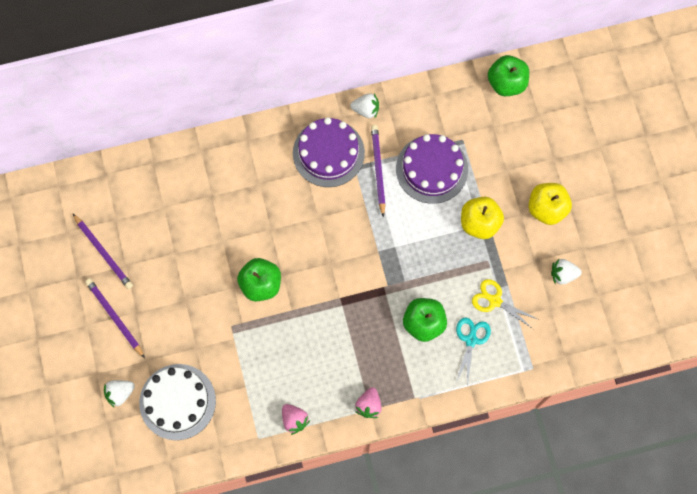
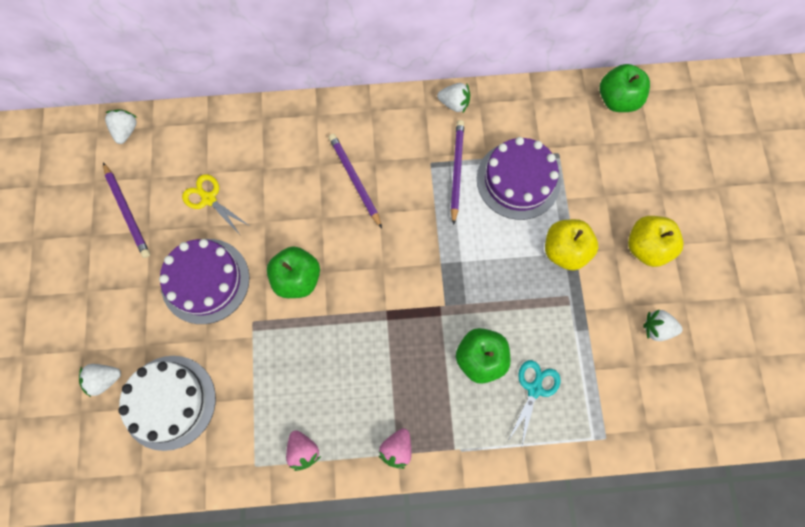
camera: 10 degrees right, 0 degrees up
(84, 182) = (126, 131): none -> white strawberry
(115, 317) = (121, 288): purple pencil -> purple pencil (355, 180)
(328, 153) = (403, 143): purple cake -> purple cake (205, 281)
(495, 301) = (570, 346): yellow scissors -> yellow scissors (209, 199)

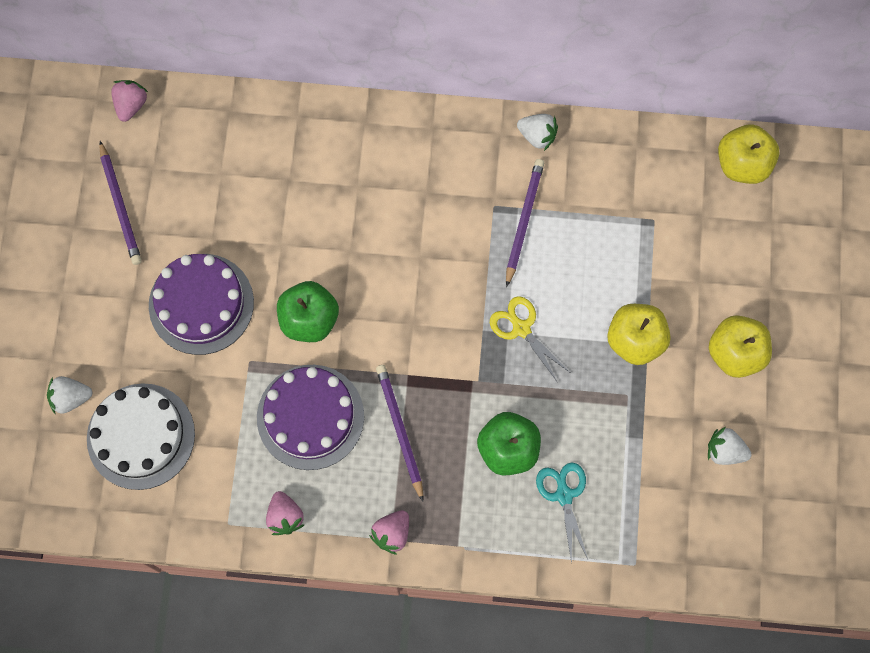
camera: 10 degrees right, 0 degrees up
(126, 131) = (131, 105): white strawberry -> pink strawberry
(209, 199) = (219, 206): yellow scissors -> yellow scissors (521, 328)
(355, 180) = (398, 212): purple pencil -> purple pencil (400, 431)
(518, 180) = (597, 245): purple cake -> purple cake (310, 417)
(534, 389) = (564, 495): turquoise scissors -> turquoise scissors turned 45 degrees counterclockwise
(617, 100) = (742, 164): green apple -> yellow apple

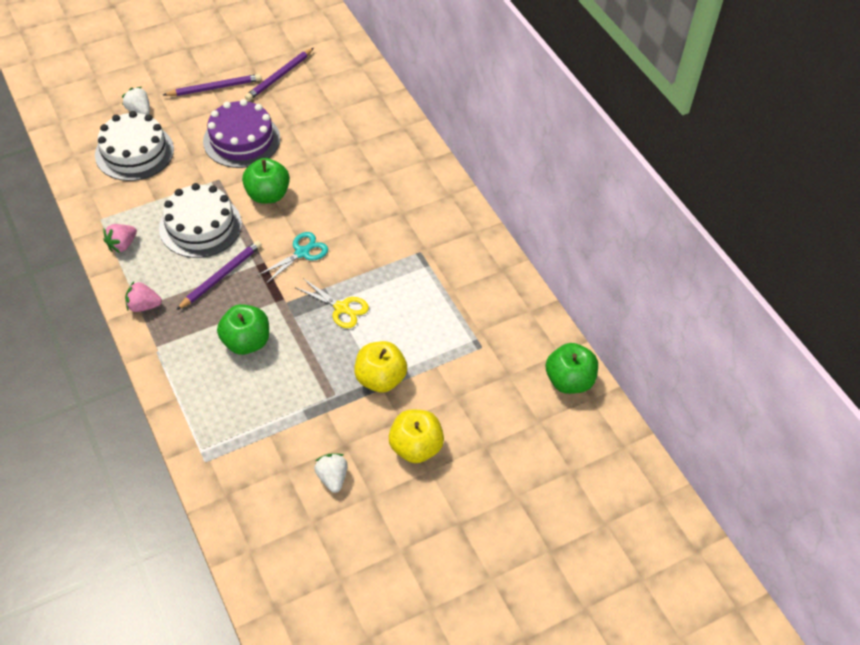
camera: 55 degrees right, 20 degrees down
(131, 105) = (348, 52): pink strawberry -> none
(310, 417) = (200, 226): purple cake -> white cake
(521, 328) = (341, 308): yellow scissors -> yellow scissors turned 105 degrees clockwise
(524, 221) = (421, 273): purple pencil -> purple pencil (214, 88)
(537, 136) = (490, 251): white strawberry -> none
(564, 495) = (232, 391): turquoise scissors -> turquoise scissors (302, 253)
(742, 164) = (569, 381): yellow apple -> green apple

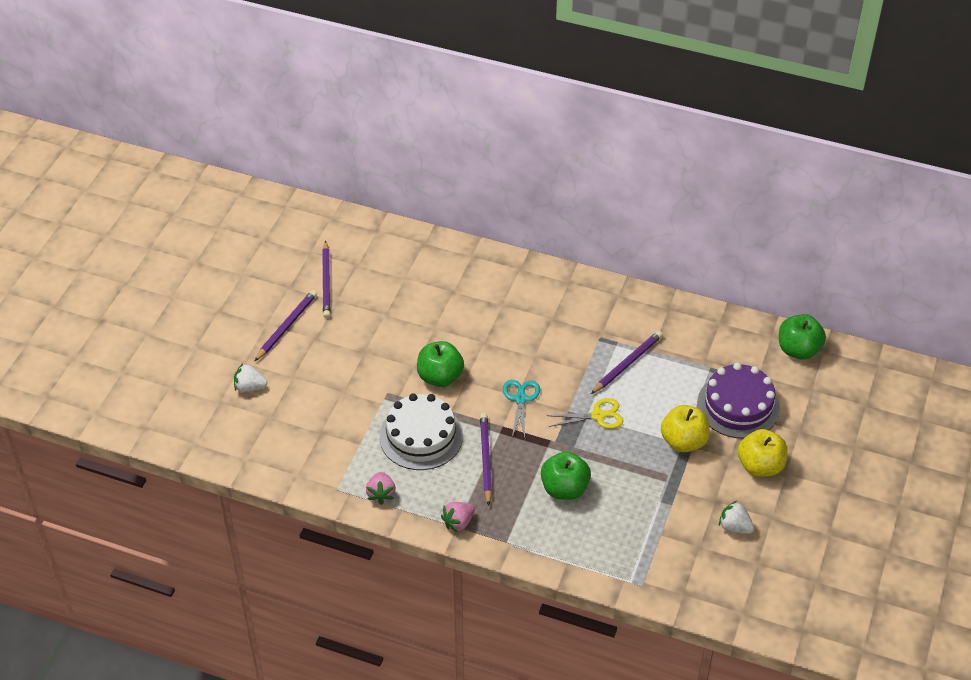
camera: 40 degrees left, 5 degrees down
(134, 152) = (292, 421): white cake -> none
(241, 140) = (364, 351): purple cake -> purple cake (738, 405)
(414, 287) = (627, 364): none -> purple pencil

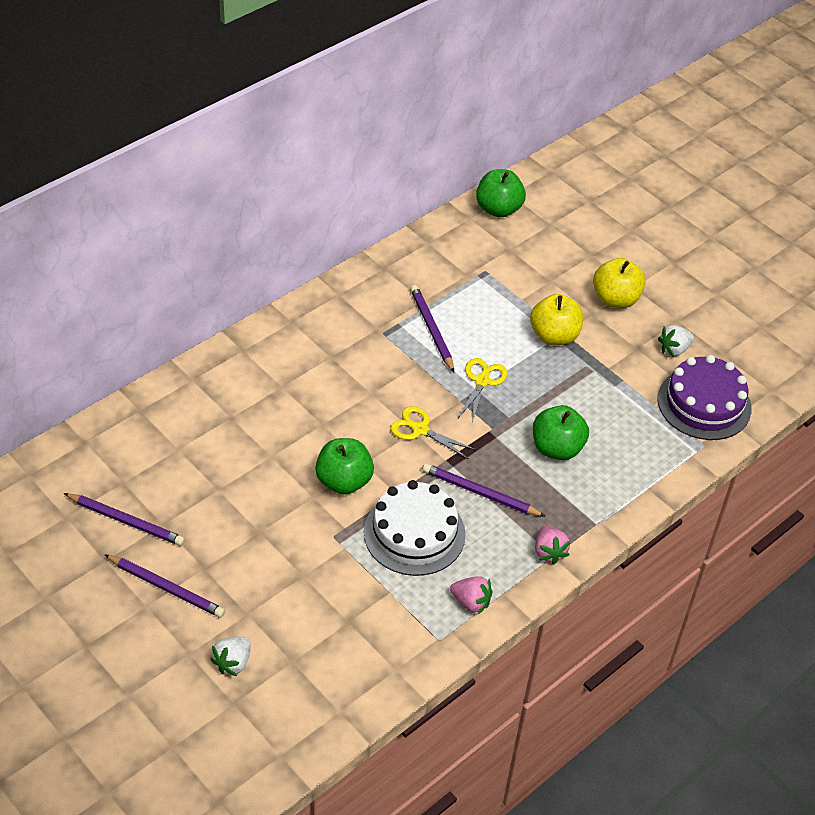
camera: 65 degrees left, 0 degrees up
(286, 327) = (166, 588): purple pencil -> purple pencil turned 150 degrees clockwise
(520, 399) = (420, 429): turquoise scissors -> yellow scissors
(738, 405) = (536, 279): purple cake -> purple cake (704, 403)

